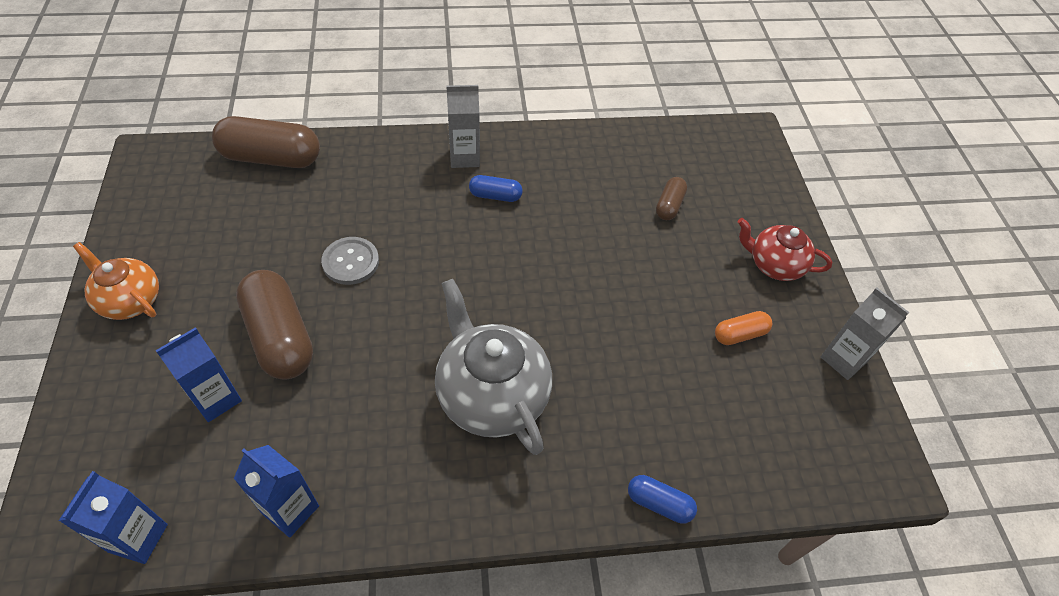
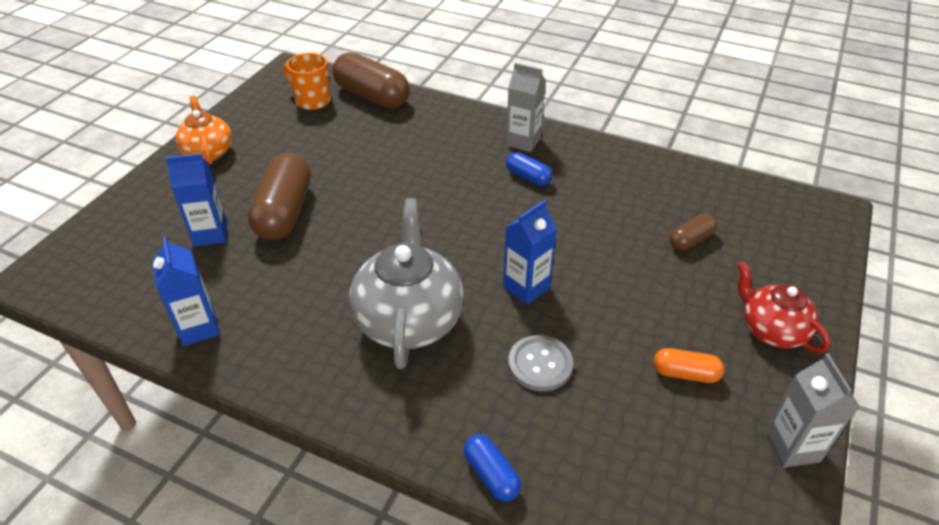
camera: 35 degrees right, 10 degrees down
(138, 538) = (94, 298): blue carton -> blue carton (526, 287)
(205, 188) = (312, 100): none -> orange mug
(351, 262) = (374, 182): grey button -> grey button (540, 364)

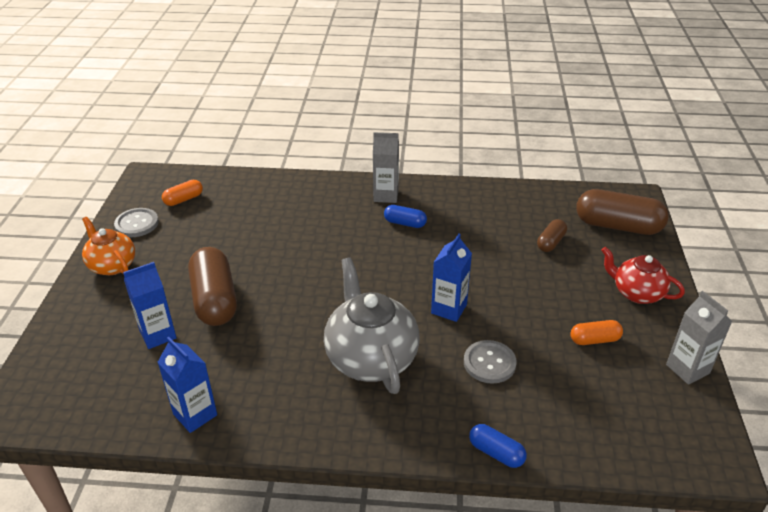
camera: 20 degrees left, 5 degrees down
(254, 115) = (137, 224): none -> grey button
(312, 100) = (183, 199): orange mug -> orange capsule
(372, 96) = (236, 184): brown capsule -> brown capsule (617, 226)

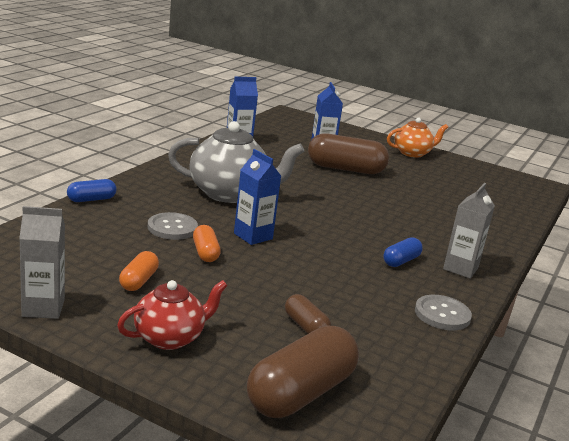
camera: 110 degrees right, 15 degrees down
(137, 224) = (464, 168): grey button -> grey button (442, 314)
(183, 199) = (495, 188): orange capsule -> orange capsule (205, 253)

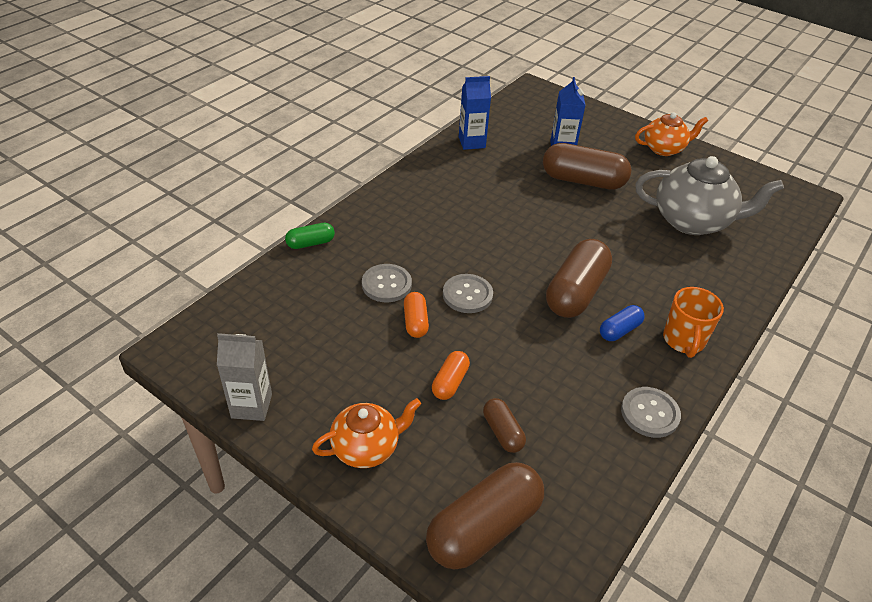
camera: 10 degrees right, 20 degrees up
(91, 199) = (310, 243): blue capsule -> green capsule
(139, 281) = (345, 365): orange capsule -> orange capsule (450, 382)
(170, 337) = (366, 448): red teapot -> orange teapot
(230, 193) = (452, 227): grey teapot -> grey teapot (692, 221)
(253, 236) = (467, 295): blue carton -> grey button
(355, 236) = (575, 292): none -> brown capsule
(460, 268) = (683, 341): grey carton -> orange mug

